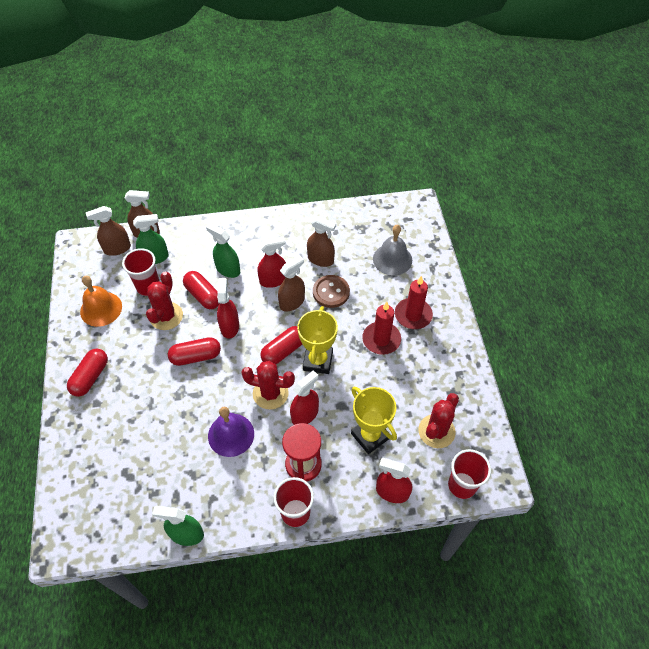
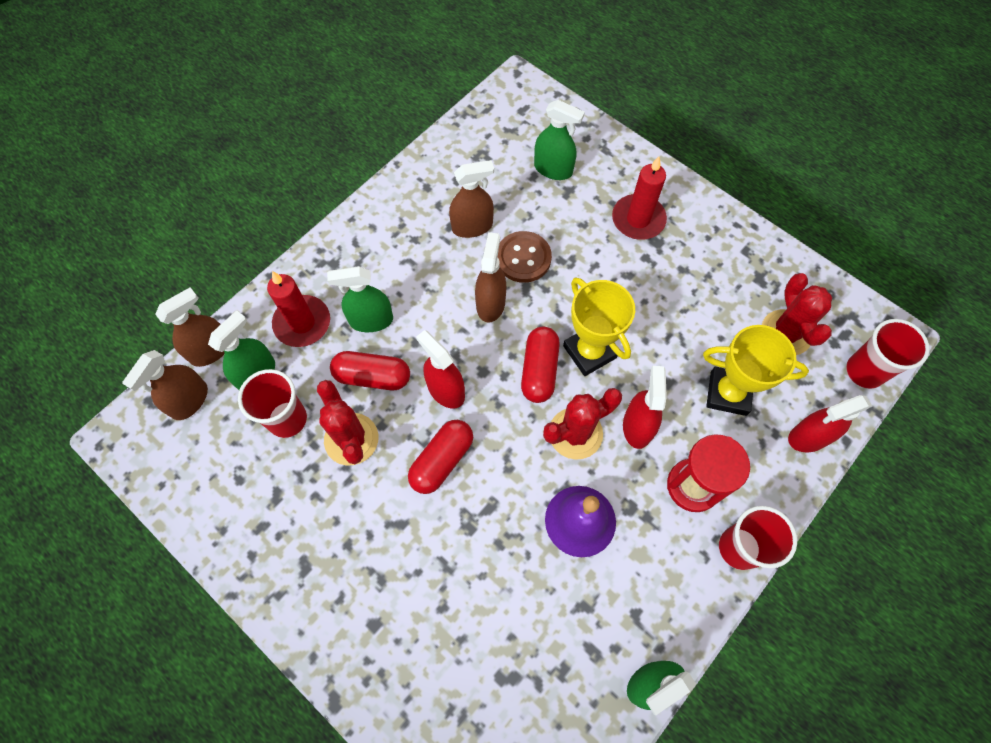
camera: 40 degrees left, 10 degrees up
(90, 377) = (331, 598): red capsule -> none
(101, 309) = (251, 498): orange bell -> none
(273, 280) = (441, 293): red spray bottle -> none
(381, 339) = (632, 273): red candle -> red candle (302, 323)
(392, 259) = (553, 169): grey bell -> green spray bottle

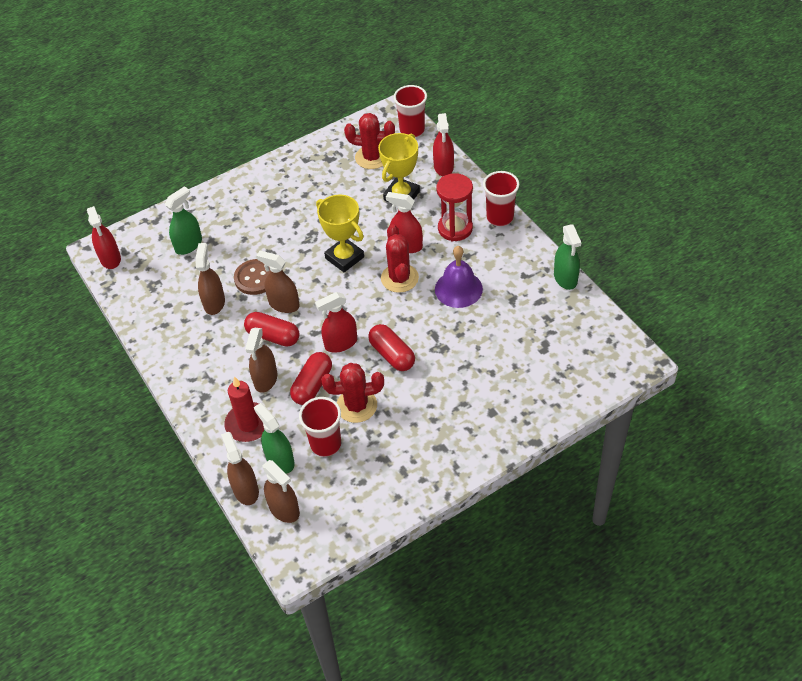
camera: 70 degrees left, 15 degrees down
(371, 320) = (265, 379): green spray bottle -> brown spray bottle
(508, 100) = (110, 258): none -> red spray bottle
(539, 370) = (347, 287): red capsule -> red capsule (273, 336)
(589, 352) = (344, 258): yellow trophy -> yellow trophy turned 60 degrees clockwise
(638, 219) = (255, 208): red candle -> none

